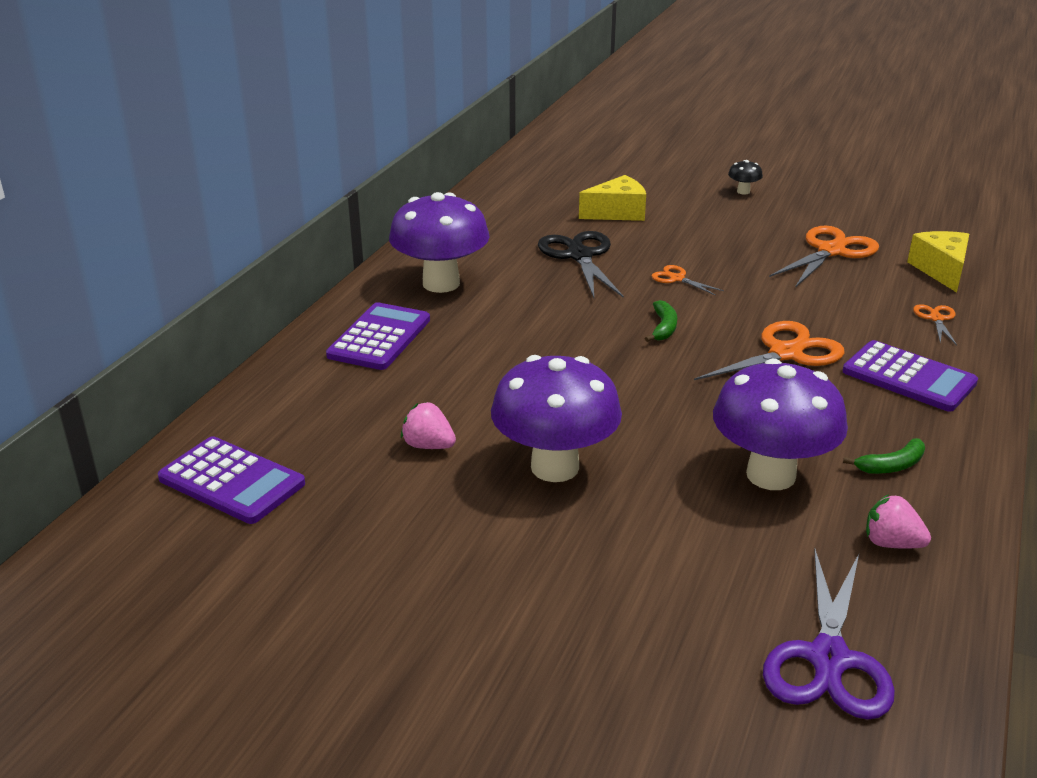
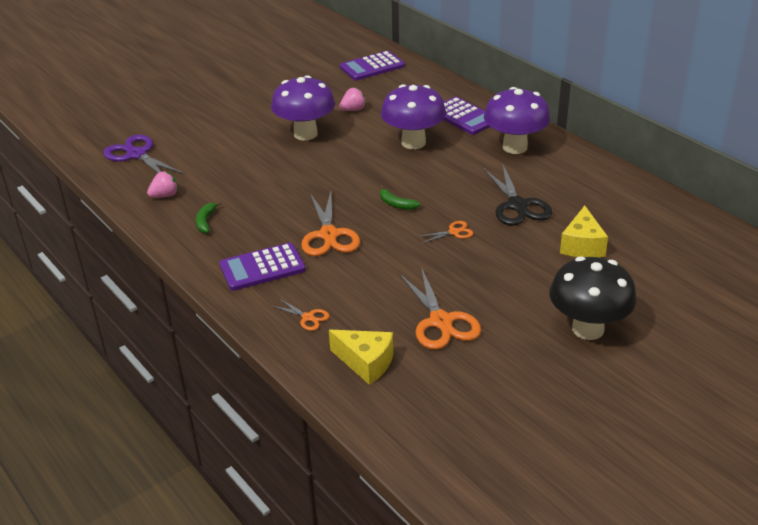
camera: 120 degrees right, 5 degrees up
(579, 256) = (517, 205): black scissors -> black scissors turned 60 degrees clockwise
(743, 192) = (588, 329): black mushroom -> black mushroom, size x2.47
(771, 475) = (239, 185): purple mushroom -> purple mushroom (413, 142)

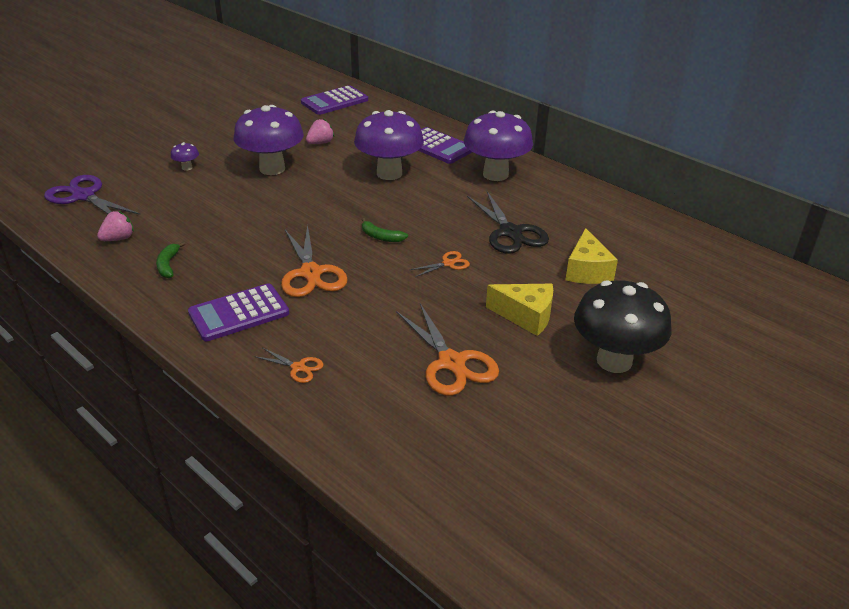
camera: 10 degrees left, 0 degrees up
(228, 130) = (187, 168): none -> purple mushroom
(366, 363) = (373, 417): yellow cheese -> yellow cheese (526, 316)

